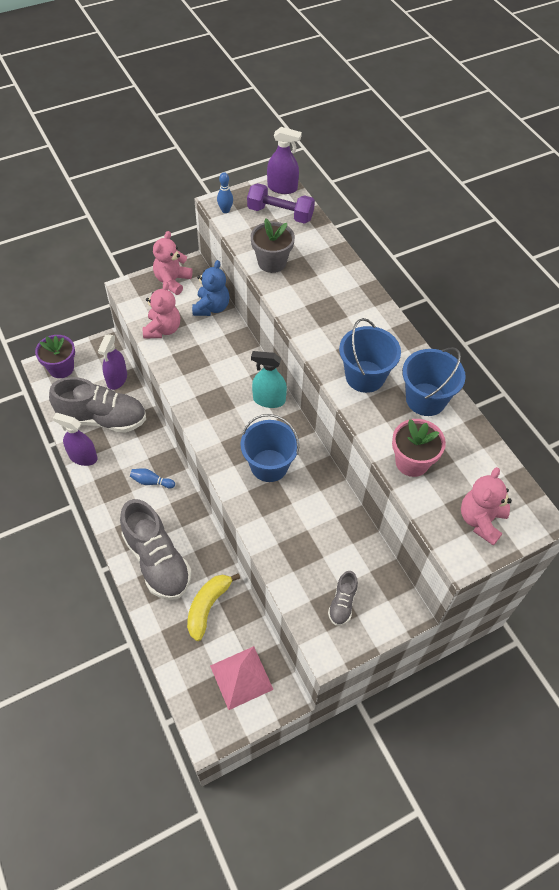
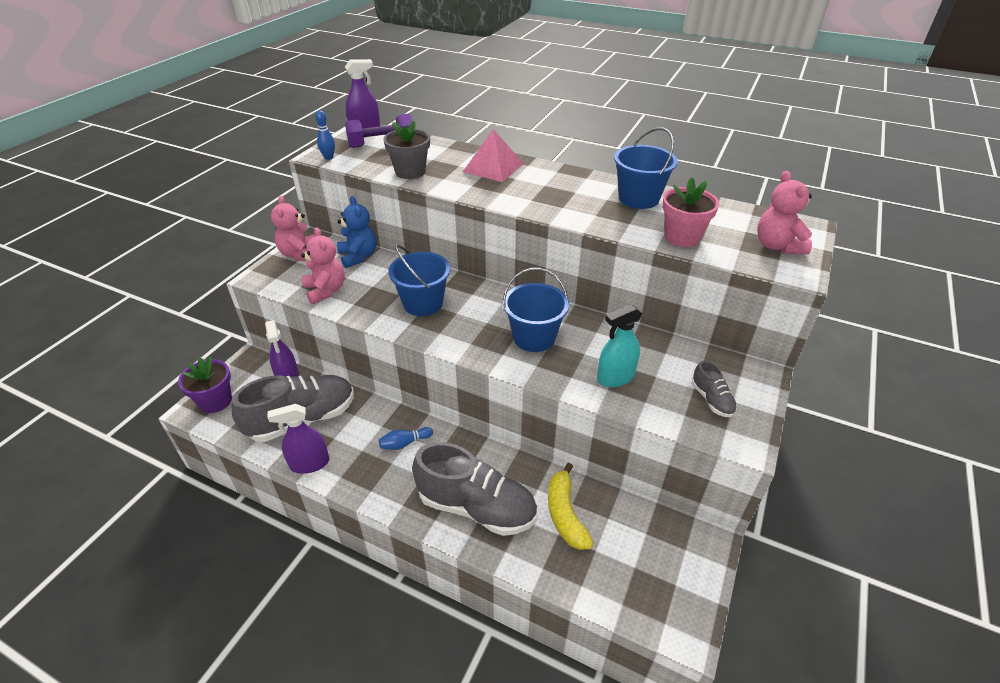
camera: 35 degrees left, 15 degrees down
(241, 677) = (658, 553): pink pyramid -> pink pyramid (493, 167)
(269, 400) = (481, 293): turquoise spray bottle -> turquoise spray bottle (615, 377)
(365, 376) = (576, 205): blue bucket -> blue bucket (423, 303)

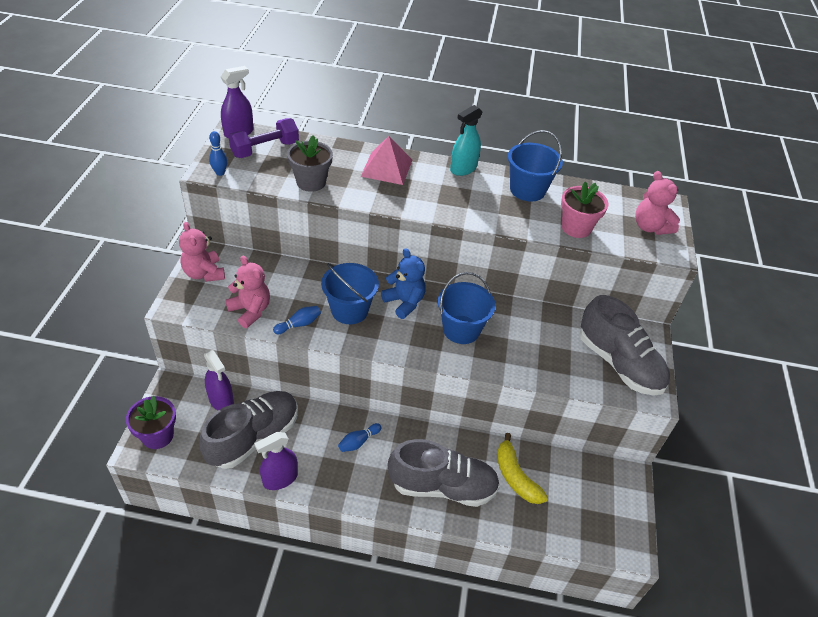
camera: 20 degrees left, 5 degrees up
(358, 256) = (264, 268): blue teddy bear -> blue teddy bear (404, 302)
(366, 309) = (299, 324): none -> blue bowling pin
(615, 377) = (540, 356): turquoise spray bottle -> turquoise spray bottle (463, 169)
(711, 400) = (619, 363): grey shoe -> grey shoe, size x2.21

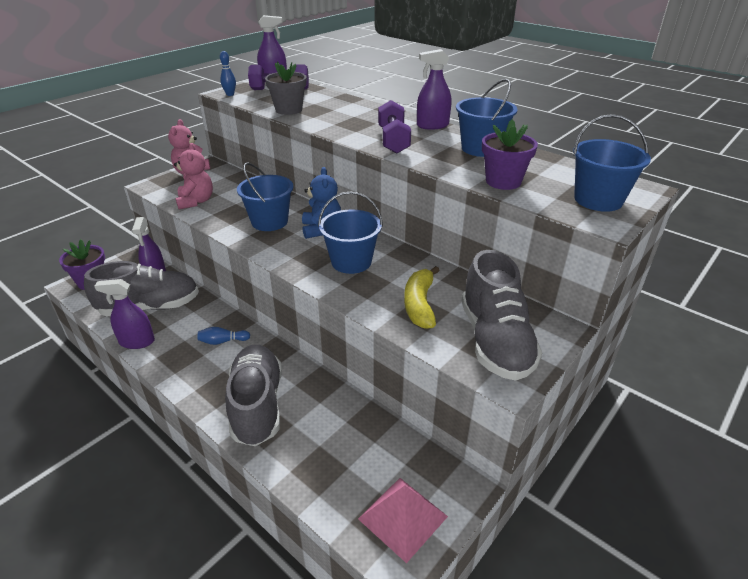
camera: 35 degrees right, 10 degrees down
(299, 324) = (220, 219): blue bowling pin -> none
(387, 168) = (362, 113): pink pyramid -> pink pyramid (403, 517)
(442, 486) = (257, 405): grey shoe -> grey shoe turned 135 degrees counterclockwise
(450, 200) = (393, 140): none -> purple dumbbell
(463, 169) = (432, 125): turquoise spray bottle -> purple spray bottle
(515, 476) = (335, 429): yellow banana -> yellow banana (419, 304)
(576, 228) = (503, 181): pink flower pot -> purple flower pot
(650, 227) = (598, 200): pink teddy bear -> blue bucket

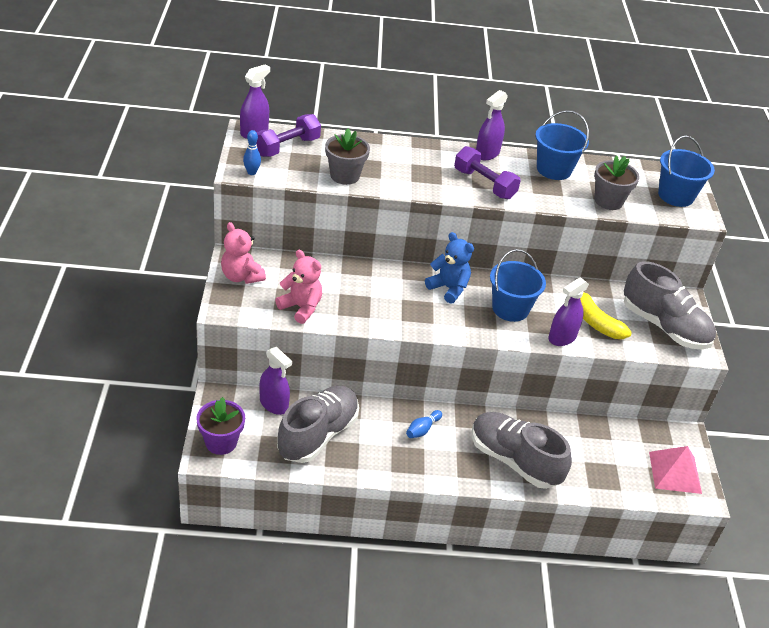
camera: 45 degrees left, 5 degrees up
(137, 342) = (356, 469): purple spray bottle -> purple spray bottle (562, 337)
(269, 221) = (398, 299): blue bucket -> none
(503, 181) = (608, 201): purple flower pot -> grey flower pot

